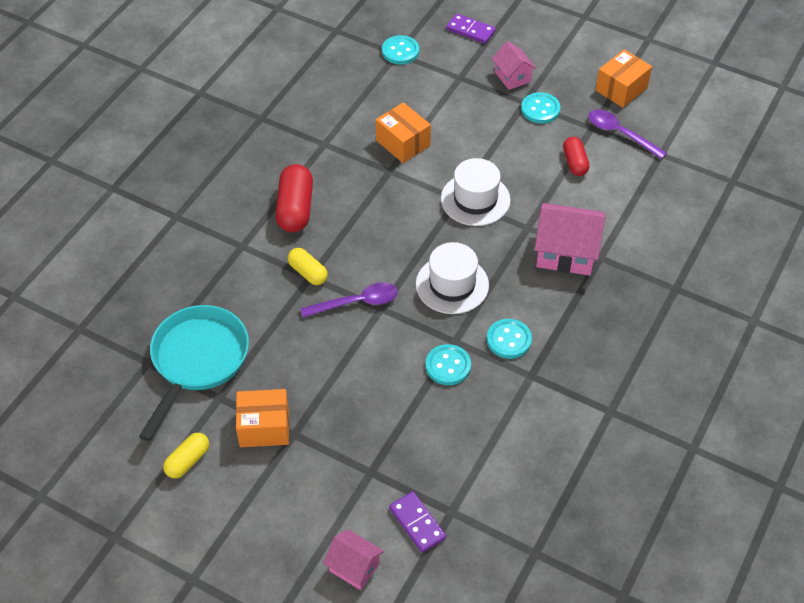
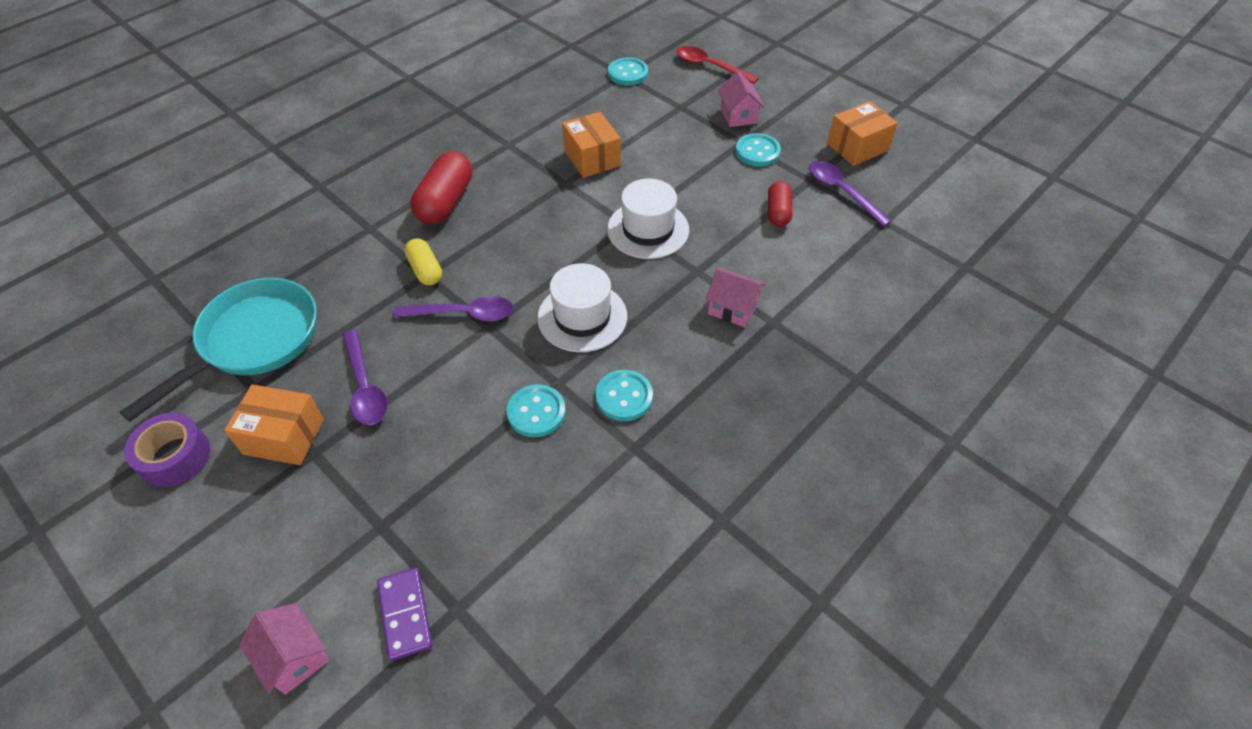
camera: 15 degrees right, 0 degrees up
(188, 461) = (175, 457): yellow capsule -> purple tape
(307, 377) = (365, 387): none -> purple spoon
(470, 30) = (709, 66): purple domino -> red spoon
(566, 253) = (732, 308): pink house -> pink house, size x0.59

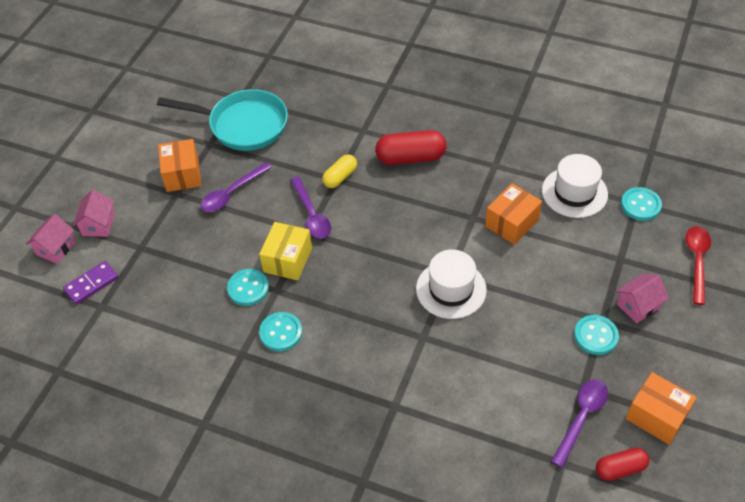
camera: 70 degrees right, 0 degrees up
(175, 457) = (152, 136): purple tape -> none
(517, 358) = (287, 260): none -> yellow box
(582, 317) = (341, 281): white hat -> white hat (574, 192)
(732, 308) = (395, 373): pink house -> pink house (98, 224)
(778, 212) = (524, 374): red capsule -> red capsule (620, 468)

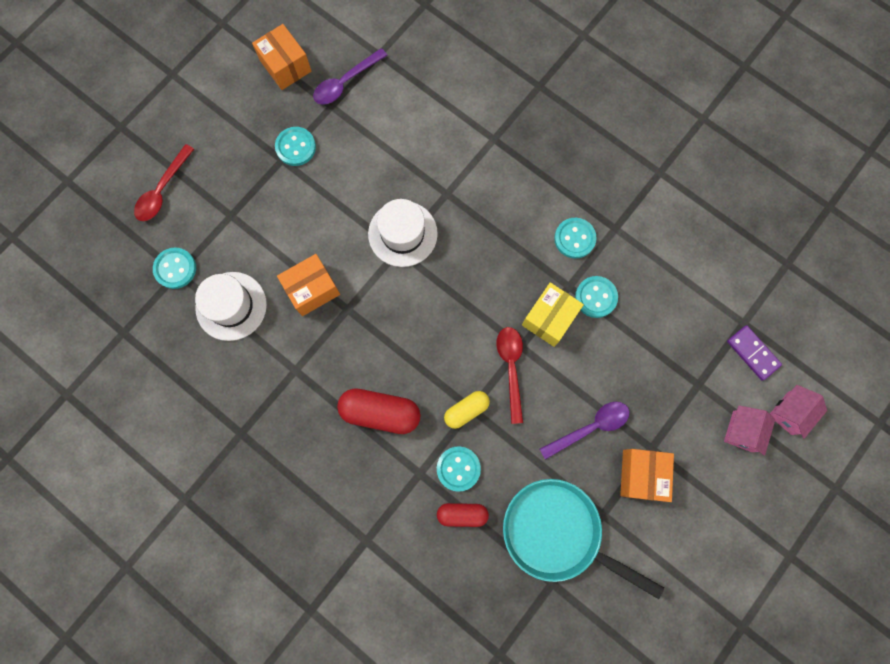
camera: 165 degrees left, 25 degrees up
(91, 284) = (752, 353): purple domino -> purple domino turned 75 degrees clockwise
(311, 215) = (511, 368): purple spoon -> red spoon
(333, 141) = (458, 468): none -> turquoise button
(620, 468) = (337, 36): red capsule -> red capsule (462, 514)
(638, 306) = (243, 163): pink house -> none

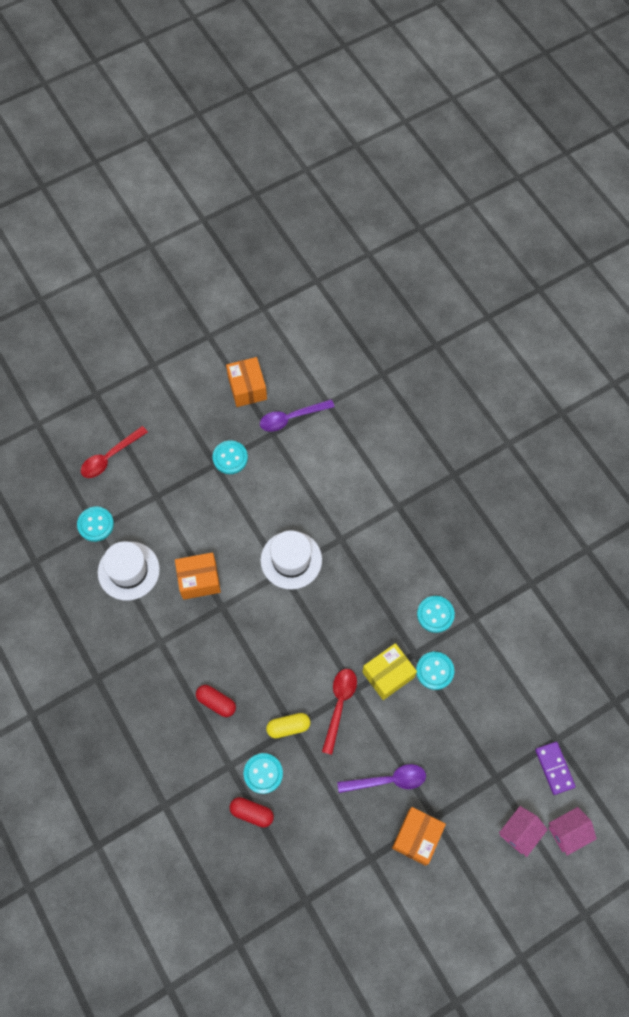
camera: 20 degrees right, 10 degrees down
(380, 412) = (216, 702): red capsule -> red capsule, size x0.61
(557, 532) = (326, 859): turquoise pan -> none

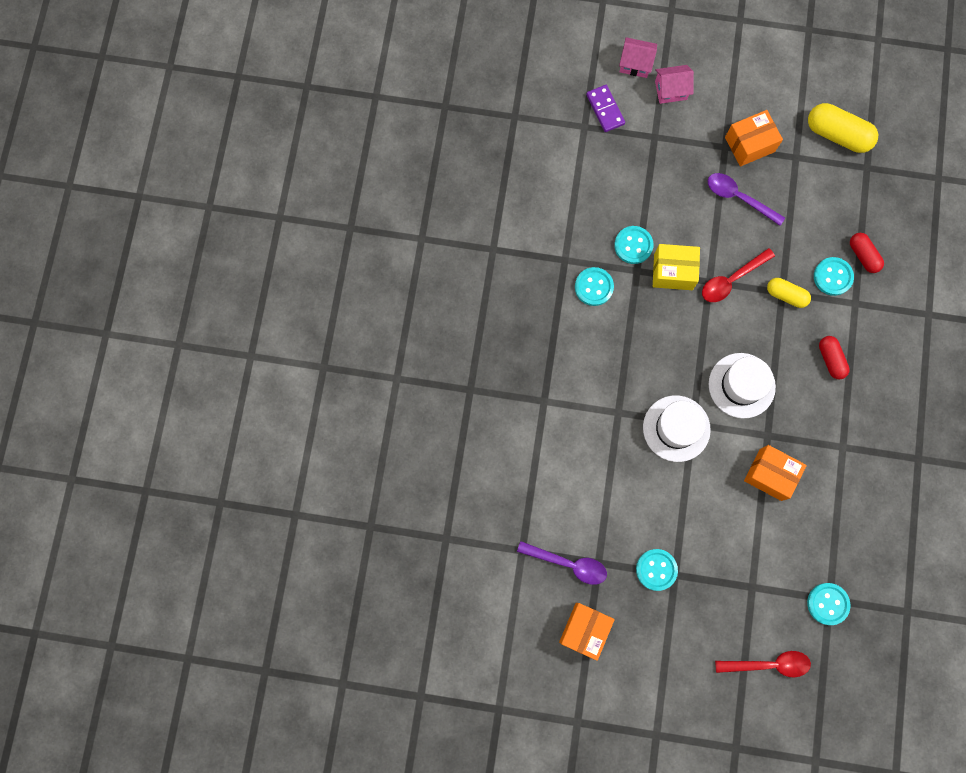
camera: 140 degrees left, 10 degrees up
(128, 571) = (827, 534): white hat -> white hat (741, 385)
(352, 911) = (837, 134): none -> yellow capsule
(554, 768) = (605, 109): purple domino -> purple domino turned 45 degrees counterclockwise

